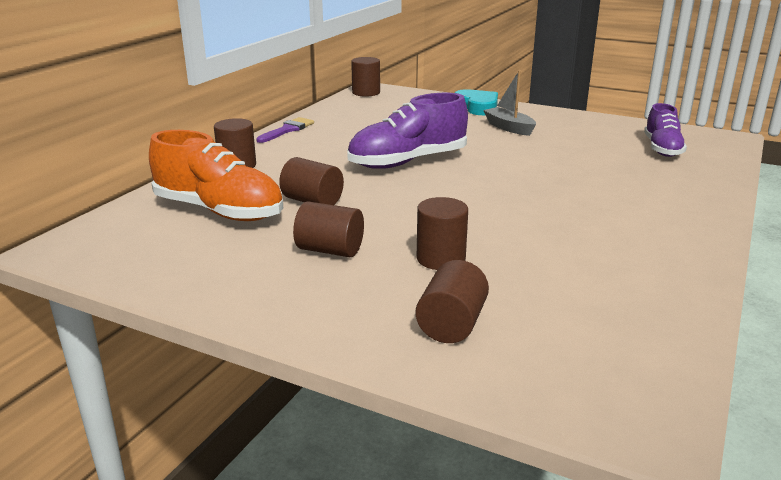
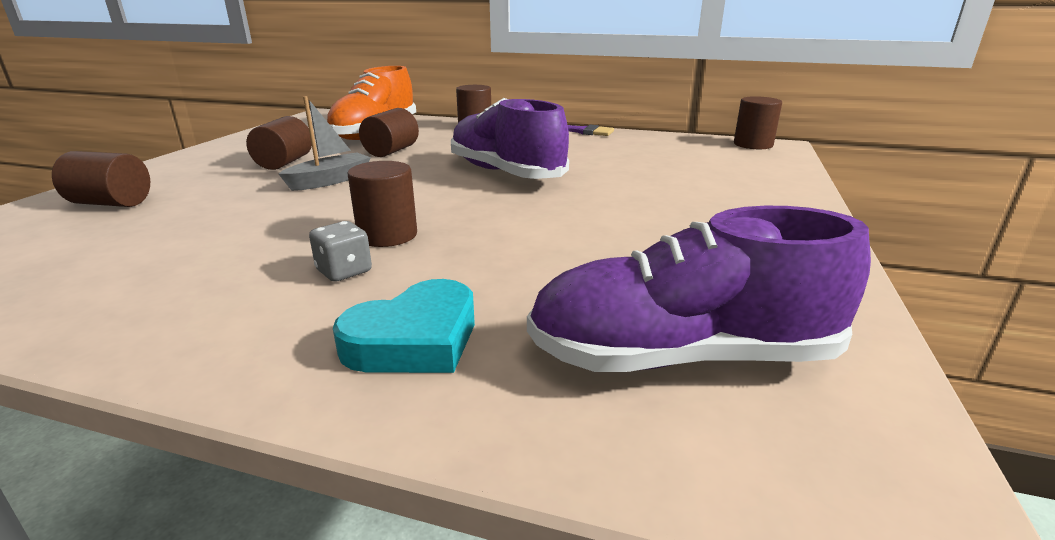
camera: 80 degrees right, 0 degrees up
(441, 259) = (242, 195): brown cylinder -> brown cylinder (387, 235)
(477, 107) = (771, 196): turquoise heart -> turquoise heart (415, 340)
(509, 128) = (685, 216): grey boat -> grey boat (330, 181)
(597, 209) = (344, 271): none -> grey dice
(662, 149) = (682, 356): purple shoe -> purple shoe, size x1.59

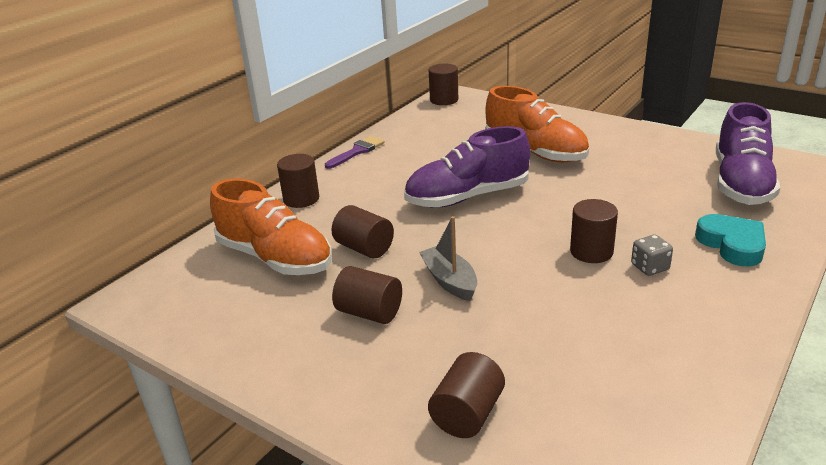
camera: 70 degrees left, 5 degrees up
(653, 192) = (535, 152): none -> orange shoe

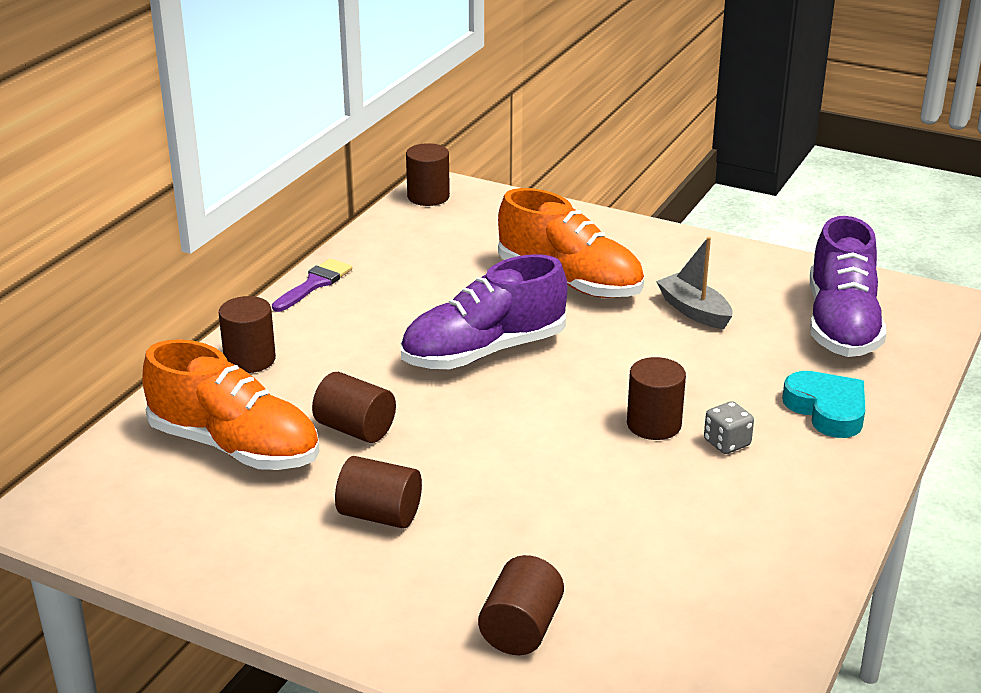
camera: 10 degrees left, 0 degrees up
(450, 281) = (477, 469): grey boat -> grey boat (694, 311)

